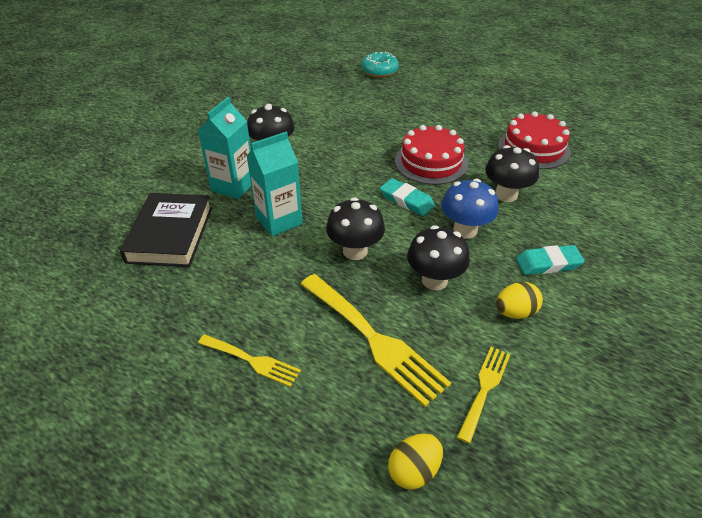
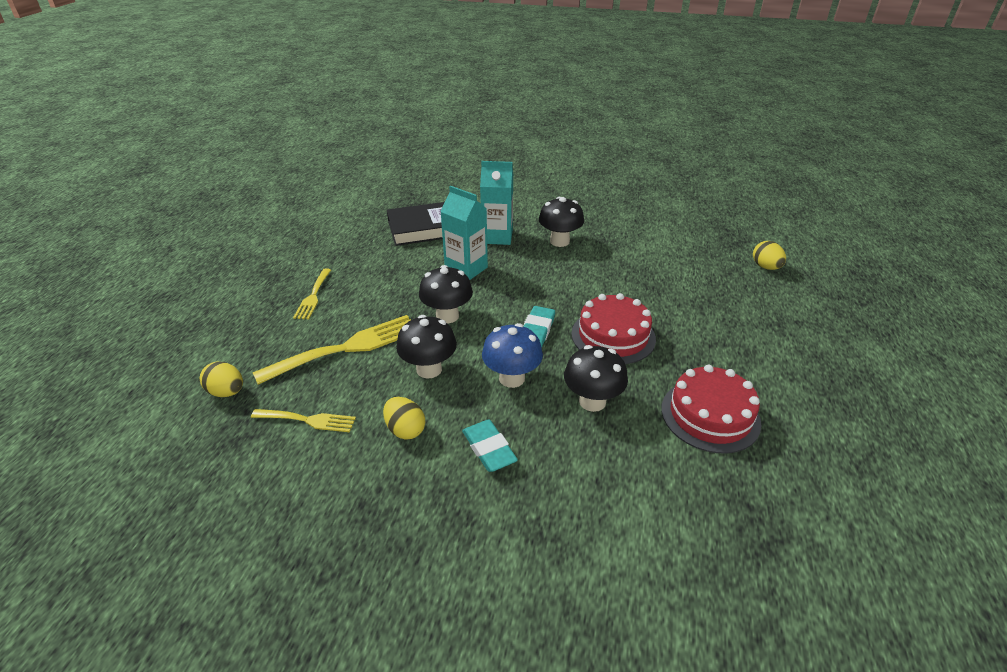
camera: 70 degrees right, 5 degrees down
(374, 340) = (347, 348): yellow fork -> yellow fork turned 150 degrees counterclockwise
(379, 71) = (765, 267): turquoise donut -> yellow egg

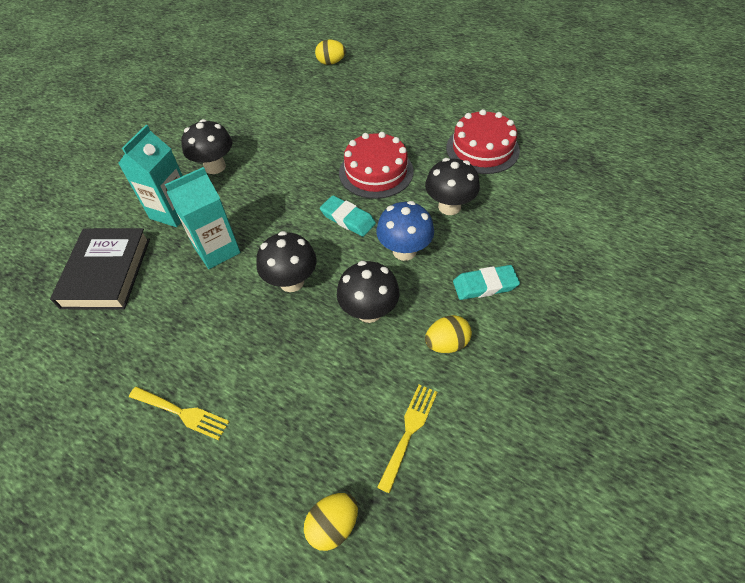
camera: 70 degrees left, 15 degrees up
(347, 348) = (304, 382): yellow fork -> none

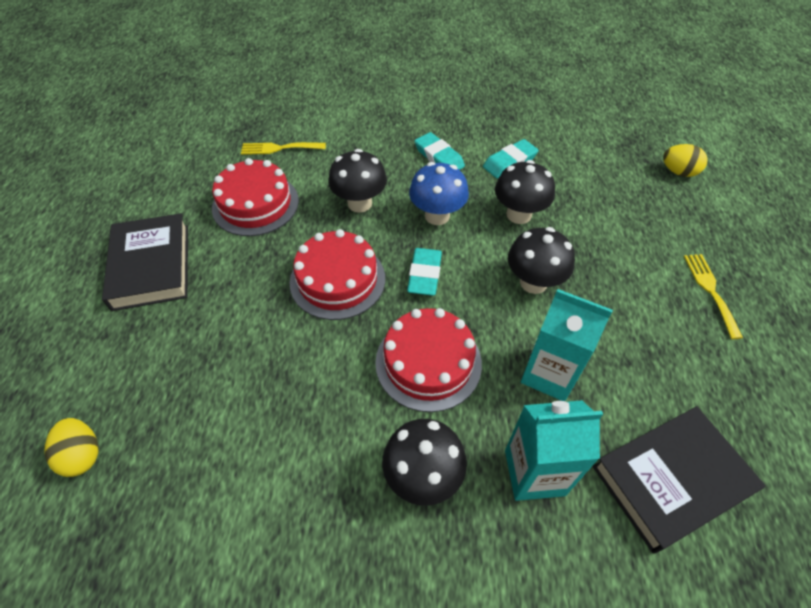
camera: 120 degrees left, 0 degrees up
(277, 194) = (428, 362): none -> red cake
(409, 431) = (590, 159): yellow fork -> yellow fork (279, 148)
(446, 94) = (151, 266): none -> black book
(446, 343) = (509, 162): yellow egg -> turquoise eraser

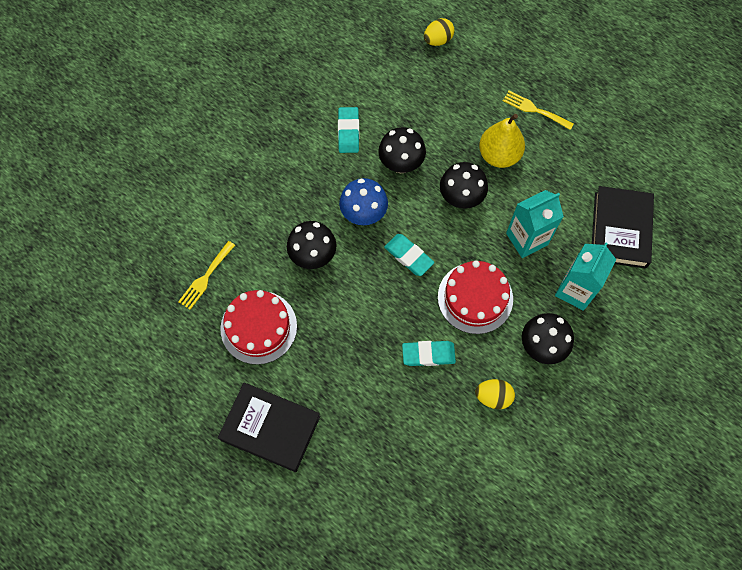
camera: 55 degrees left, 15 degrees up
(82, 455) = (405, 528): yellow egg -> yellow egg (493, 397)
(337, 280) = (374, 312): red cake -> none
(439, 157) = (306, 173): turquoise eraser -> turquoise eraser (428, 354)
(619, 288) = (499, 155): none -> yellow pear

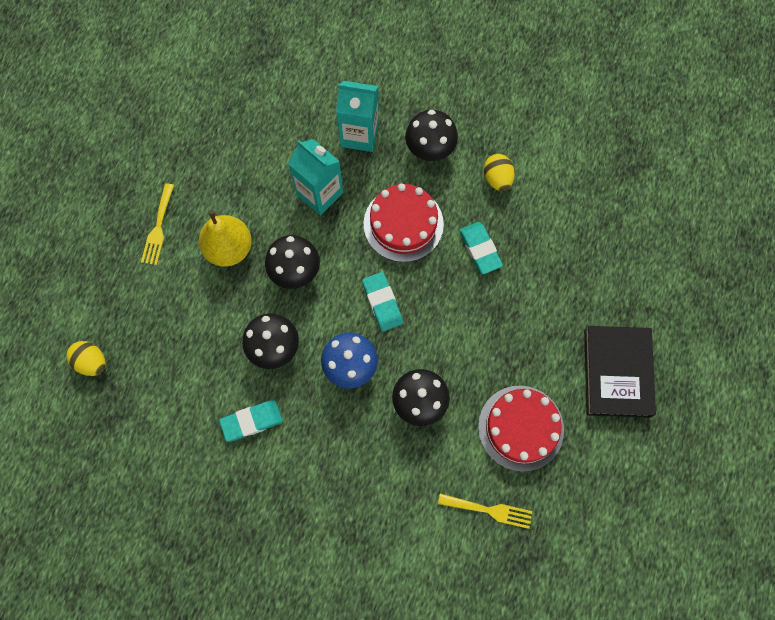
camera: 110 degrees left, 5 degrees up
(408, 256) = (382, 303): turquoise eraser -> turquoise eraser turned 45 degrees counterclockwise
(620, 230) = (278, 110): black book -> none

